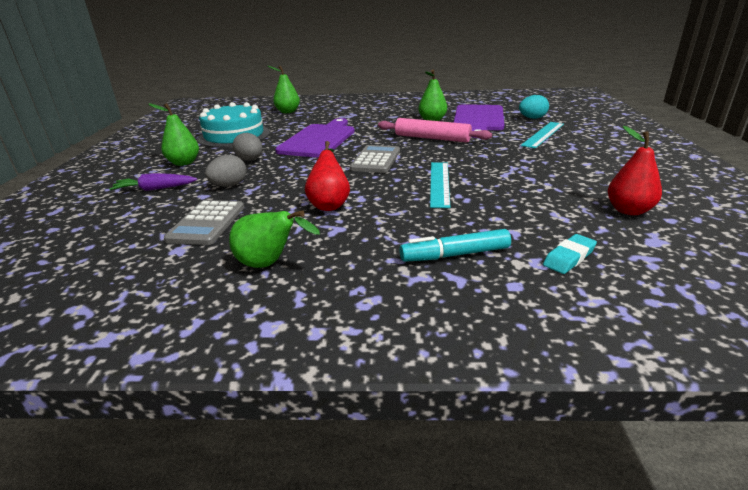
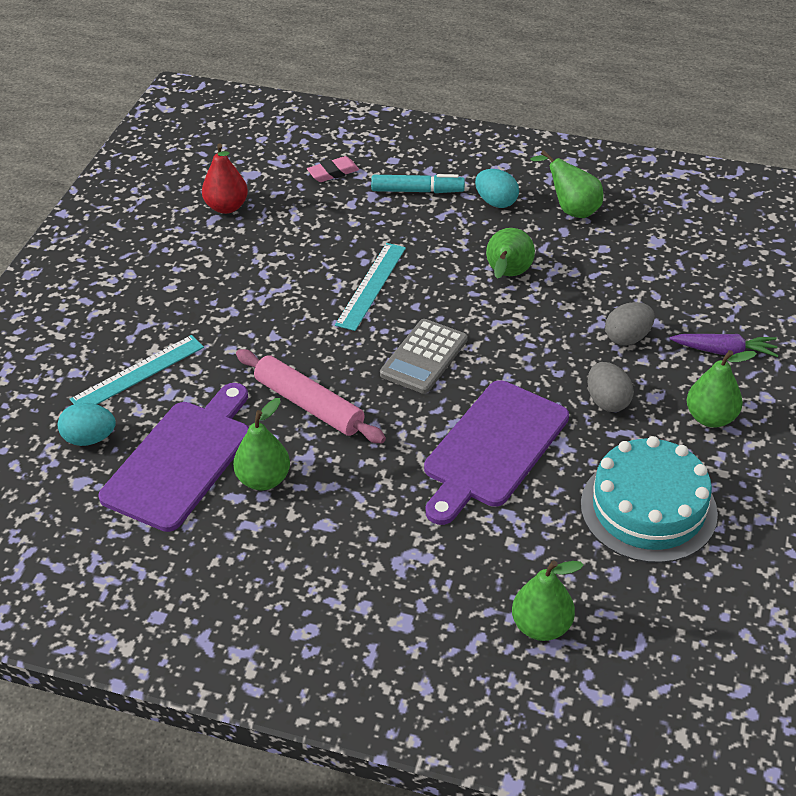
camera: 165 degrees left, 15 degrees up
(207, 223) = (639, 272): grey calculator -> none
(329, 204) = (507, 275): red pear -> green pear
(359, 258) = (496, 202): none -> turquoise egg
(569, 257) = (333, 172): turquoise eraser -> pink eraser

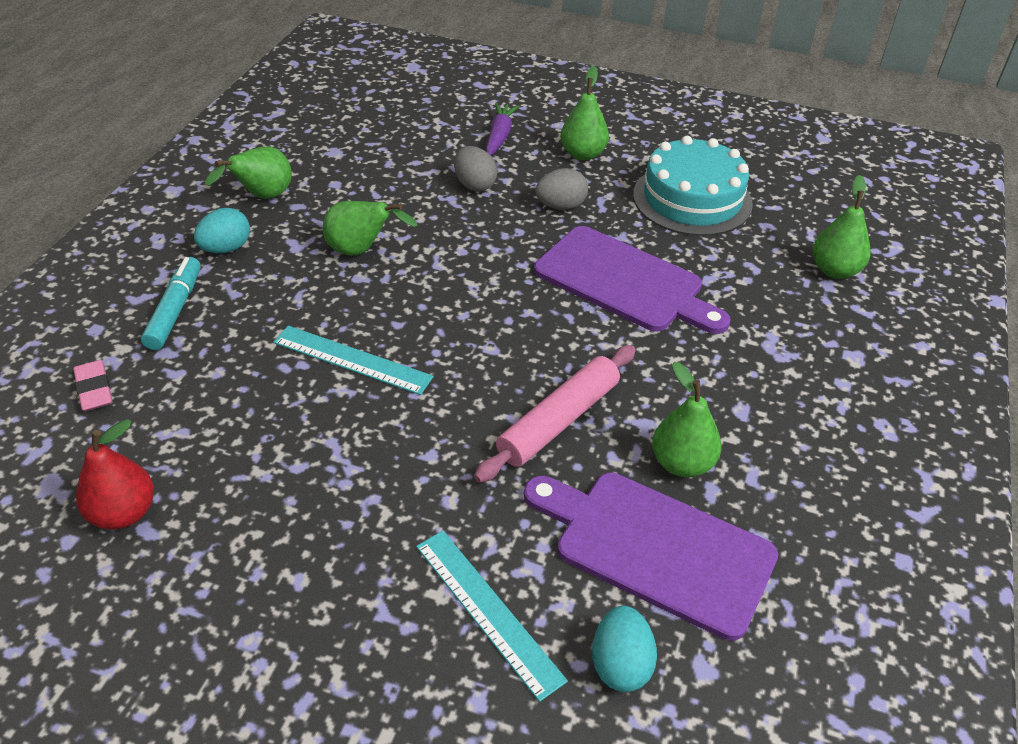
camera: 90 degrees left, 0 degrees up
(424, 357) = (486, 322): grey calculator -> none

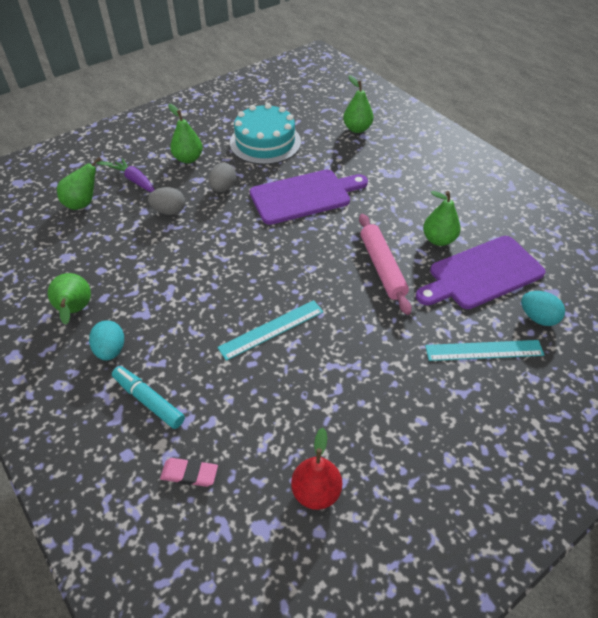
camera: 55 degrees left, 5 degrees up
(361, 251) = (179, 285): green pear -> green pear (85, 202)

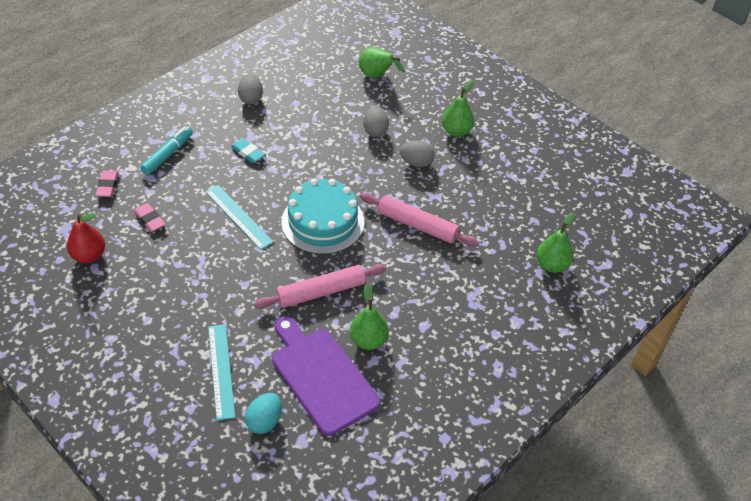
camera: 80 degrees right, 0 degrees up
(75, 311) = (251, 98): green pear -> grey egg
(111, 350) = (213, 126): turquoise egg -> none
(135, 181) = (414, 101): purple carrot -> none
(170, 317) = (248, 152): none -> turquoise eraser
(262, 420) = (150, 219): none -> pink eraser
(265, 142) = (501, 186): turquoise cake -> turquoise cake (323, 222)
(304, 196) = (417, 225): purple cutting board -> pink rolling pin

